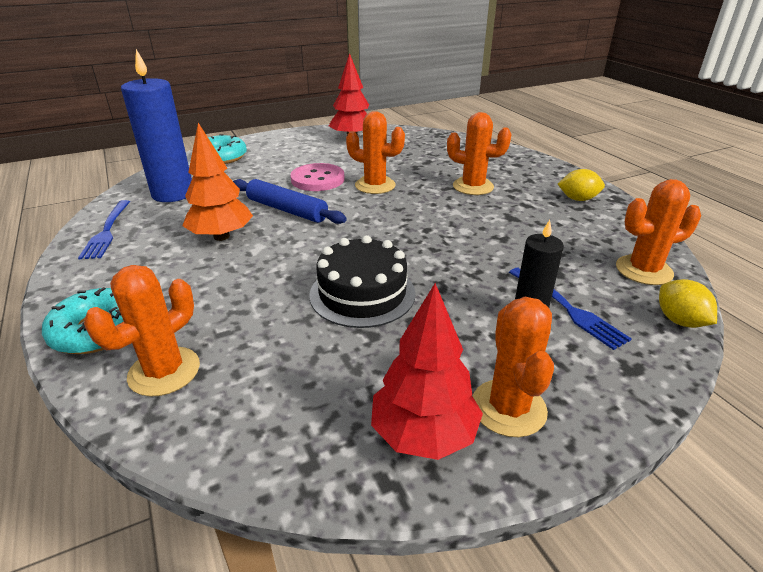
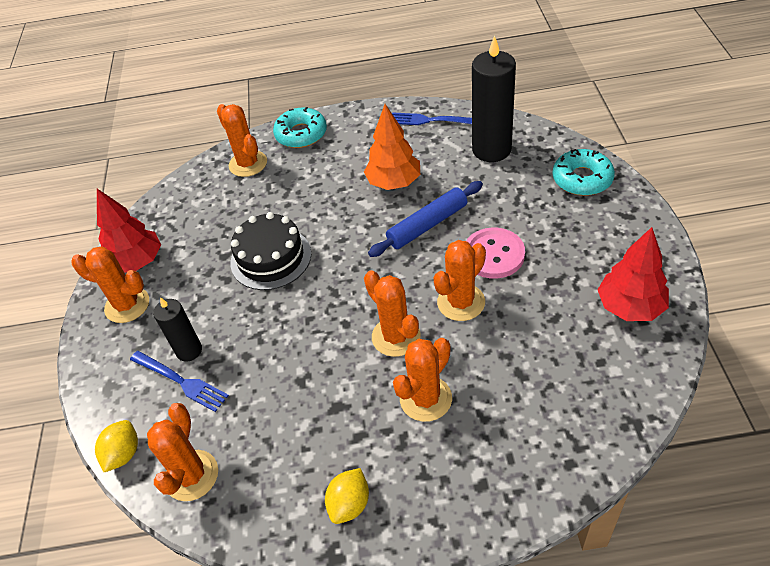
camera: 115 degrees right, 15 degrees up
(173, 194) = (491, 149): blue candle -> black candle
(425, 205) = (396, 336): none -> orange cactus
(568, 309) = (181, 381): blue fork -> blue fork turned 135 degrees counterclockwise
(679, 321) = (123, 454): yellow lemon -> yellow lemon turned 75 degrees counterclockwise

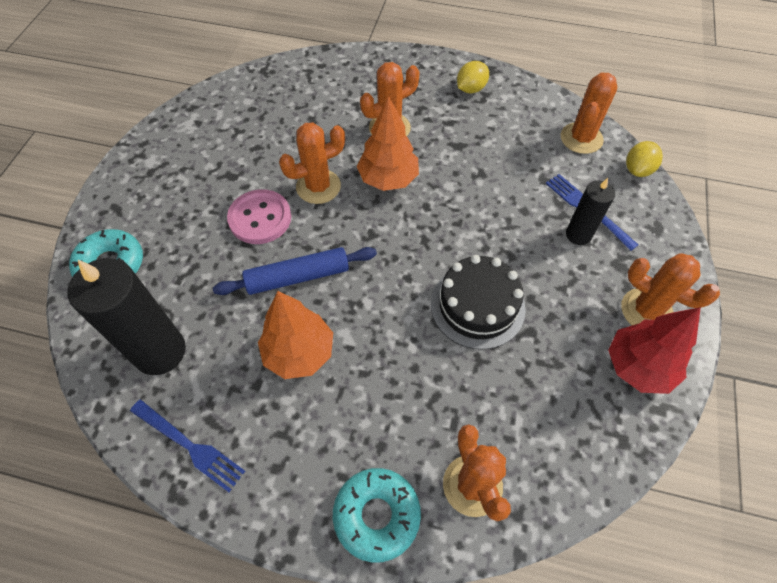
camera: 165 degrees left, 10 degrees up
(396, 336) = (388, 179): orange cactus -> orange tree
(630, 307) = (196, 134): red tree -> none

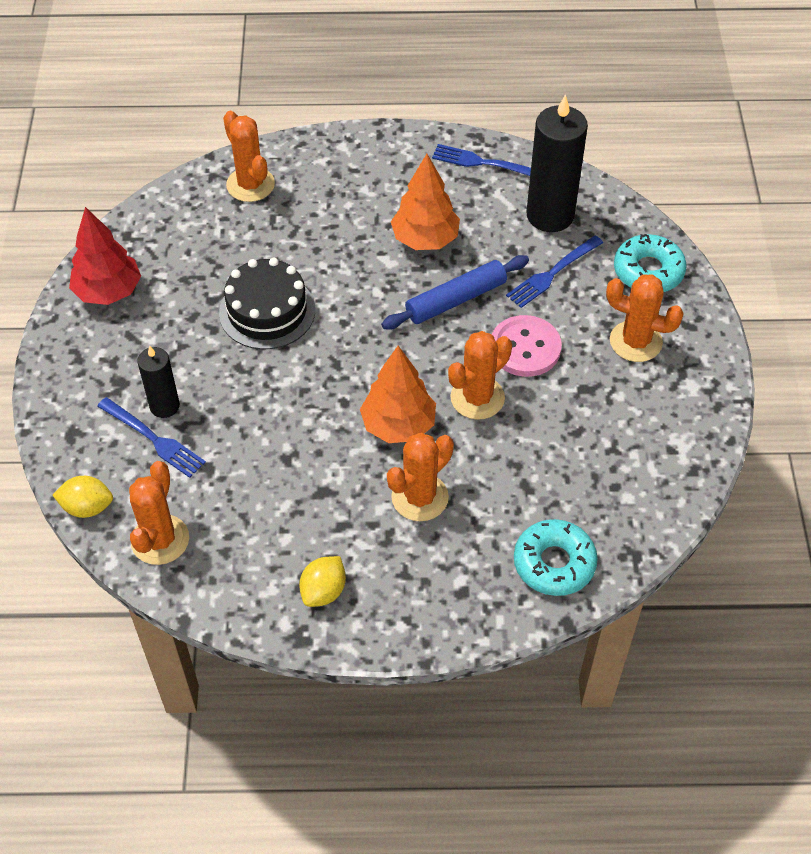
camera: 165 degrees right, 5 degrees down
(197, 283) = (552, 274): none -> blue fork
(377, 515) = (320, 155): turquoise donut -> turquoise donut (554, 563)
(637, 170) = (87, 507): yellow lemon -> yellow lemon turned 75 degrees clockwise
(646, 310) = (95, 342): orange cactus -> orange cactus (635, 341)

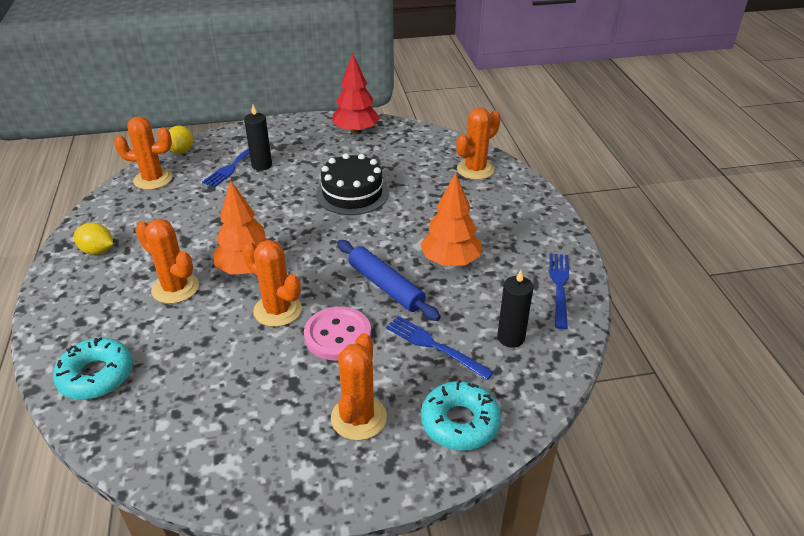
camera: 80 degrees right, 15 degrees down
(550, 215) = (511, 338): black candle -> black candle, size x0.57

